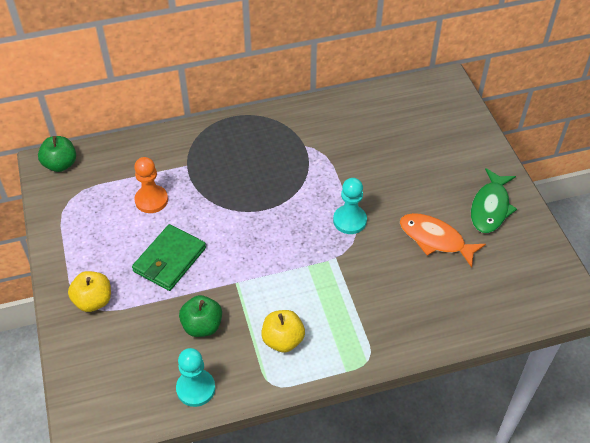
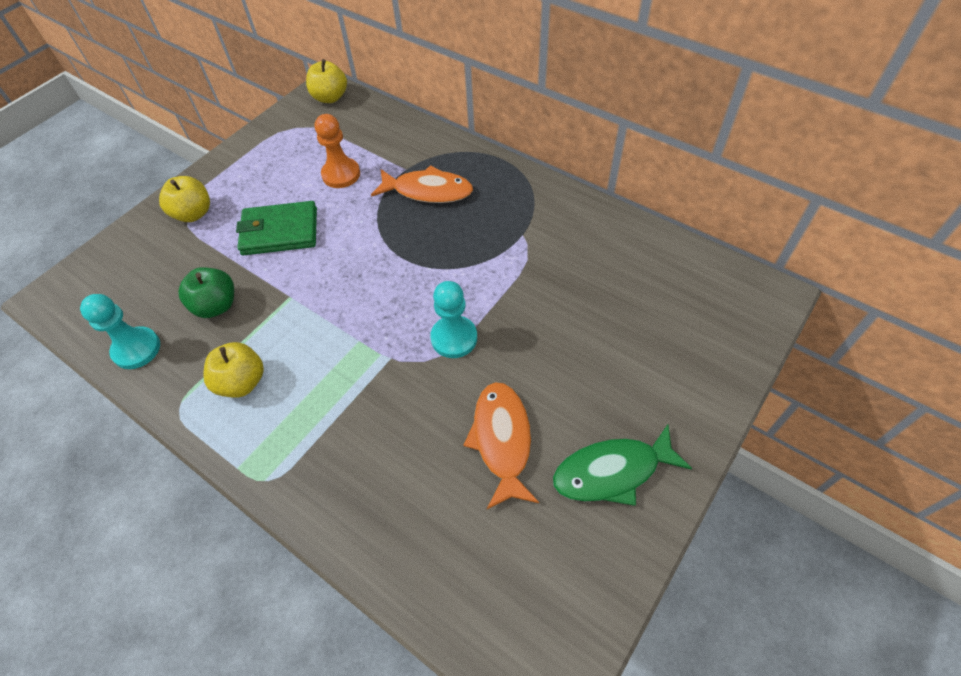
camera: 55 degrees right, 5 degrees up
(60, 164) = (330, 97): green apple -> yellow apple
(219, 166) = (428, 191): none -> orange fish

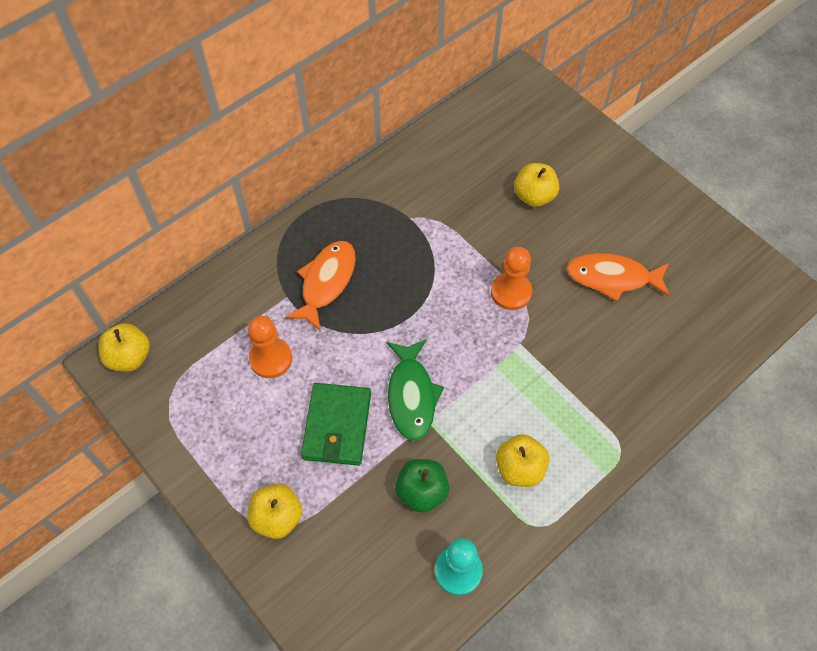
camera: 80 degrees left, 5 degrees up
(454, 338) = (511, 292): turquoise pawn -> orange pawn
(594, 338) = (534, 196): none -> yellow apple
(612, 471) = (648, 216): green fish -> green fish (411, 396)

